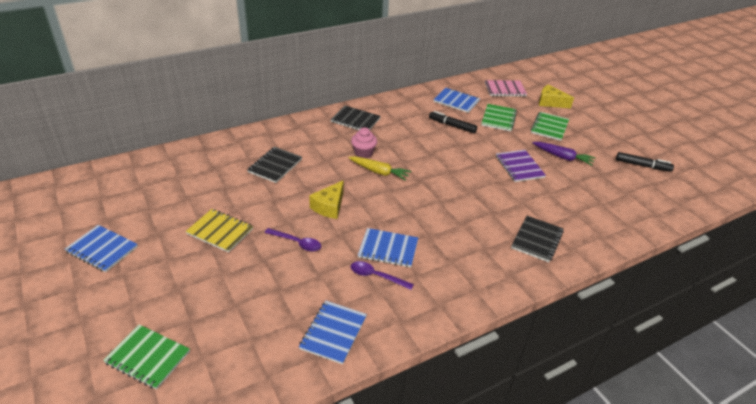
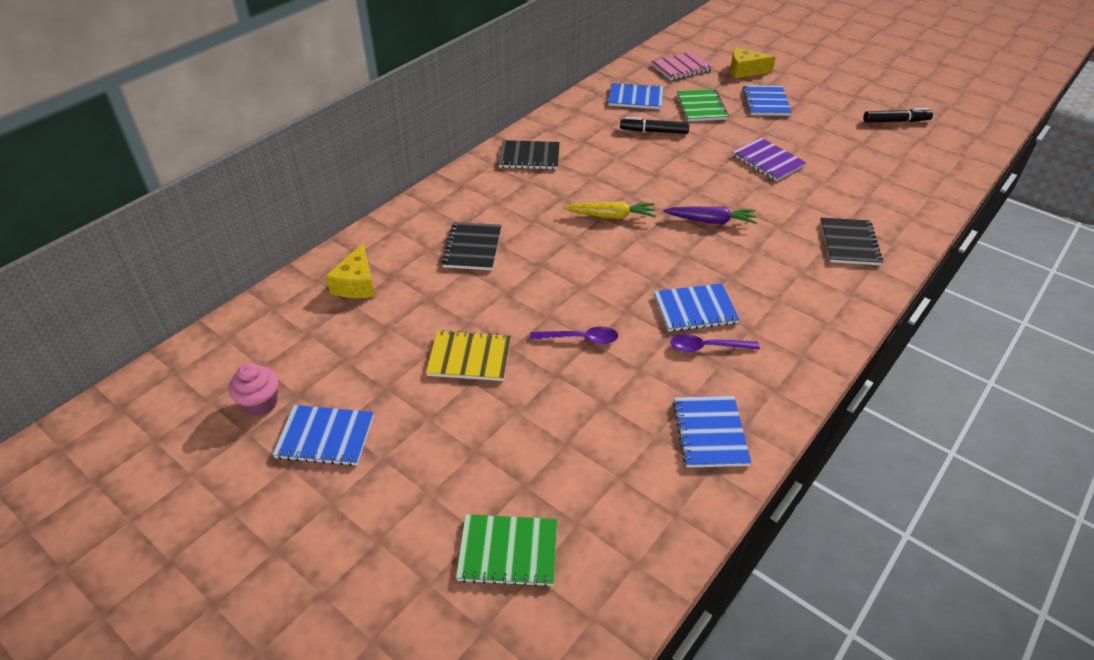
camera: 20 degrees left, 5 degrees up
(329, 206) = (584, 280): yellow cheese -> yellow cheese (356, 284)
(363, 153) = (573, 198): pink cupcake -> pink cupcake (260, 403)
(549, 127) = (766, 102): green notebook -> blue notebook
(562, 157) = (806, 135): purple carrot -> purple carrot (711, 221)

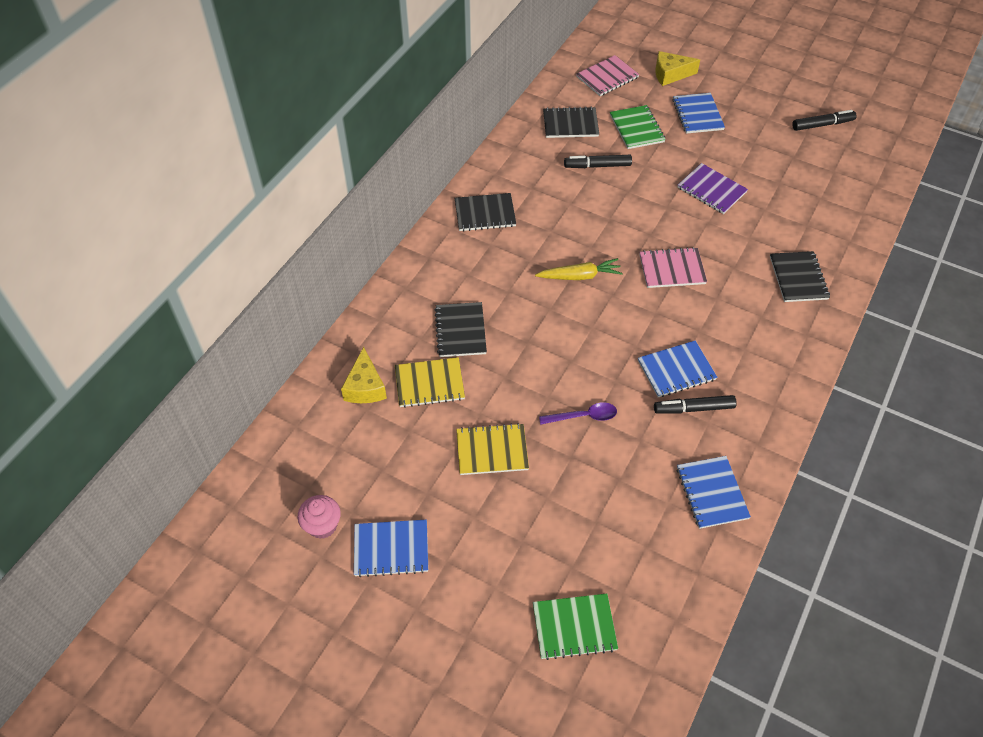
camera: 10 degrees left, 10 degrees up
(424, 289) = (429, 383): none -> yellow notebook
(635, 98) = (570, 124): blue notebook -> black notebook
(707, 347) = (693, 409): purple spoon -> black marker
(711, 221) = (672, 269): purple carrot -> pink notebook

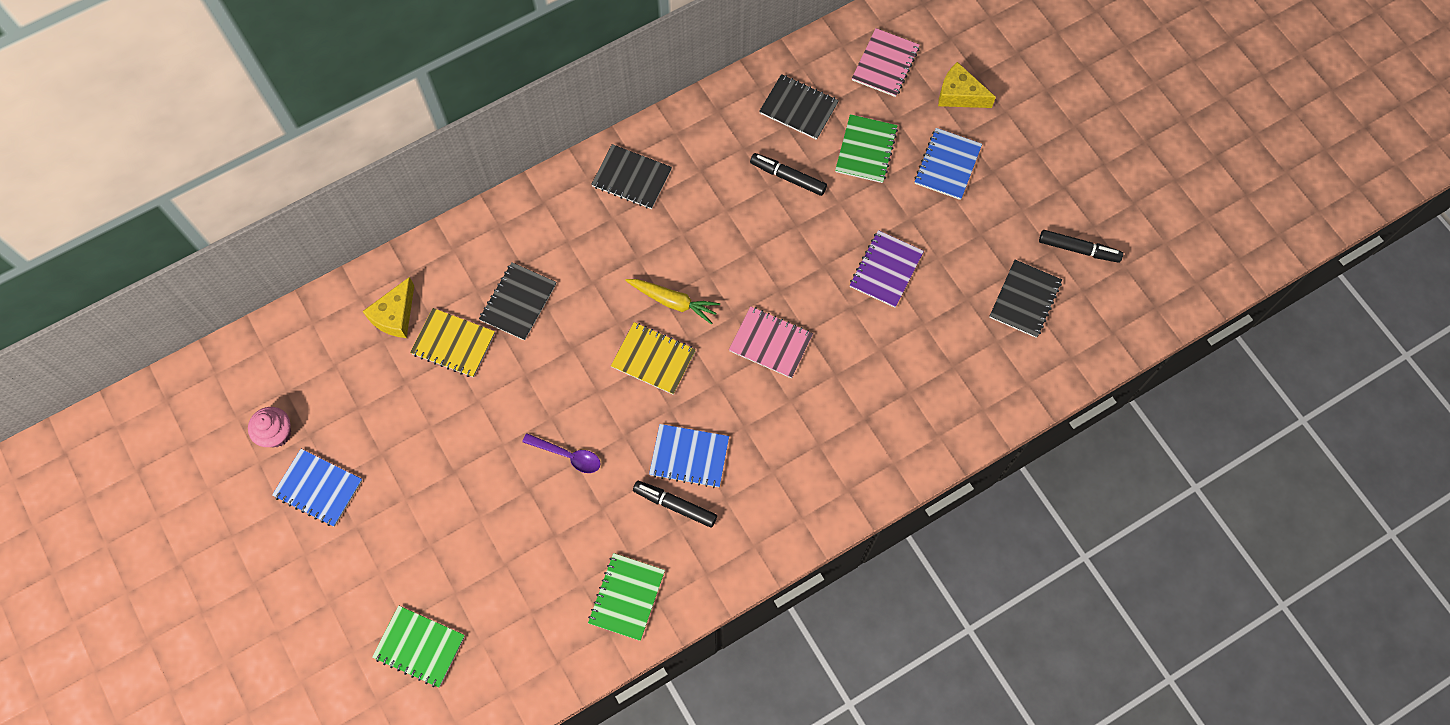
camera: 30 degrees right, 15 degrees up
(492, 451) = (463, 443): yellow notebook -> yellow notebook (653, 359)
(607, 77) = (885, 64): pink notebook -> pink notebook turned 60 degrees counterclockwise
(711, 190) = (886, 270): purple notebook -> purple notebook turned 45 degrees clockwise
(712, 493) = (627, 597): blue notebook -> green notebook
(798, 278) = (892, 422): black notebook -> black notebook (1024, 299)

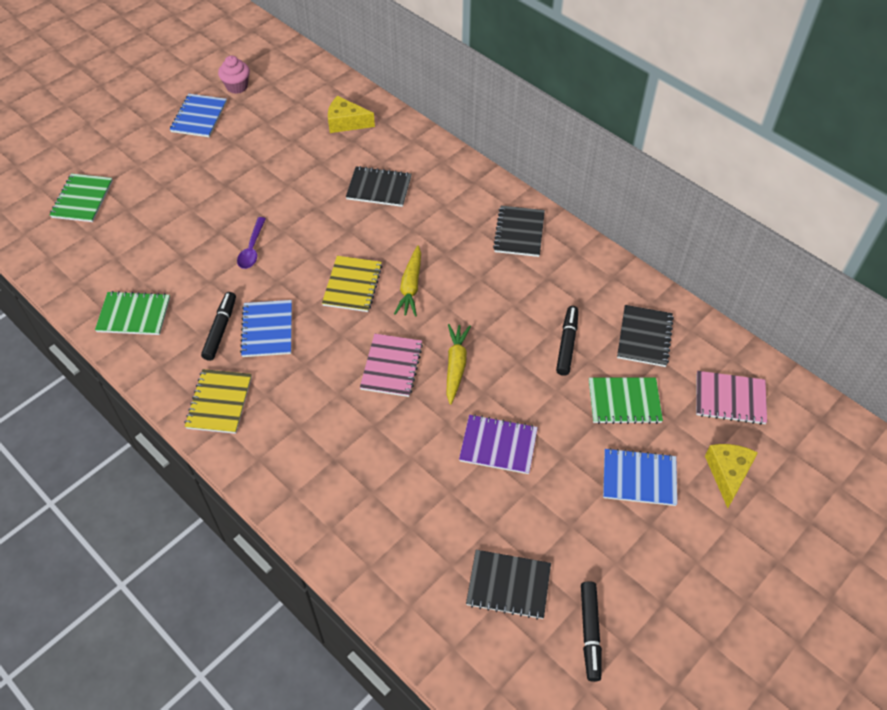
camera: 75 degrees right, 15 degrees down
(453, 343) = (332, 159): yellow notebook -> yellow notebook (219, 402)
(786, 283) = (456, 366): none -> yellow carrot

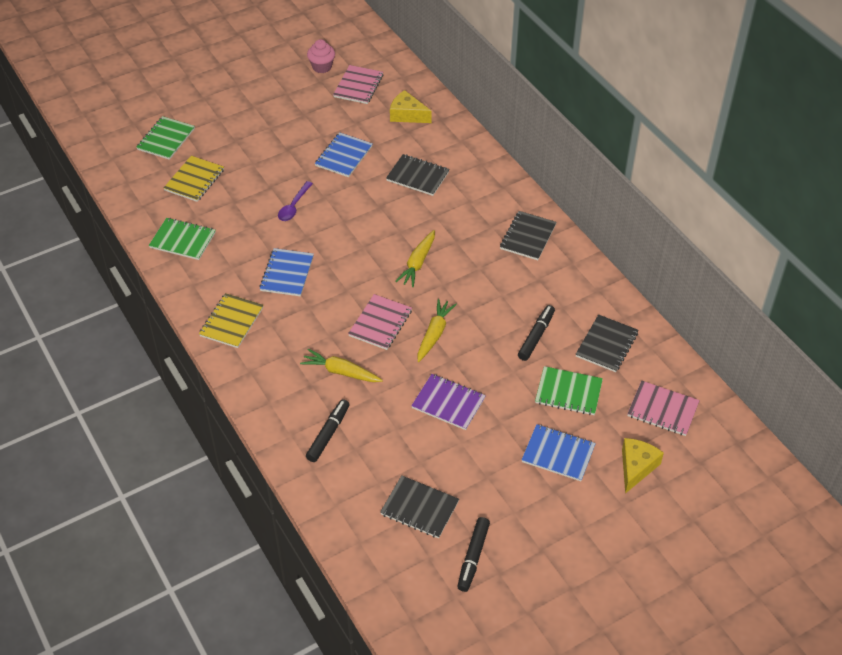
camera: 15 degrees right, 5 degrees down
(199, 117) = (282, 88): blue notebook -> blue notebook (344, 156)
(220, 329) = (249, 266): black marker -> black marker (328, 434)
(283, 100) = (358, 86): none -> pink notebook
(352, 285) = (368, 252): yellow notebook -> yellow notebook (194, 180)
(365, 435) = (341, 372): none -> yellow carrot

